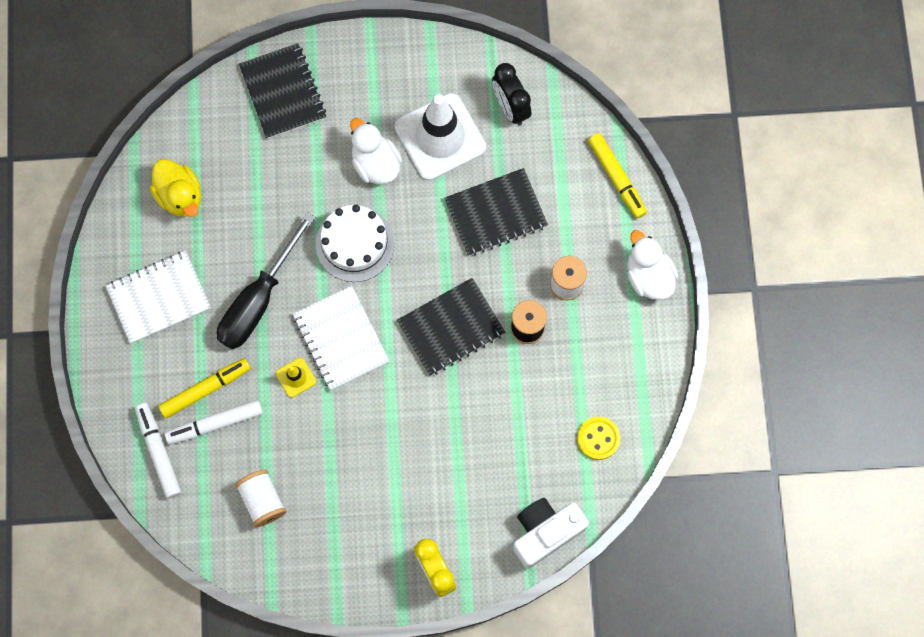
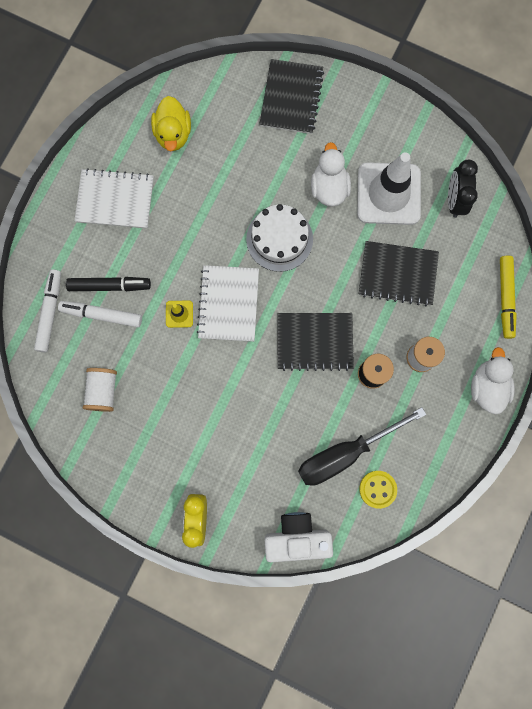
camera: 30 degrees right, 5 degrees up
(205, 389) = (109, 286): yellow marker -> black marker
(259, 299) = (186, 241): black screwdriver -> black screwdriver (345, 453)

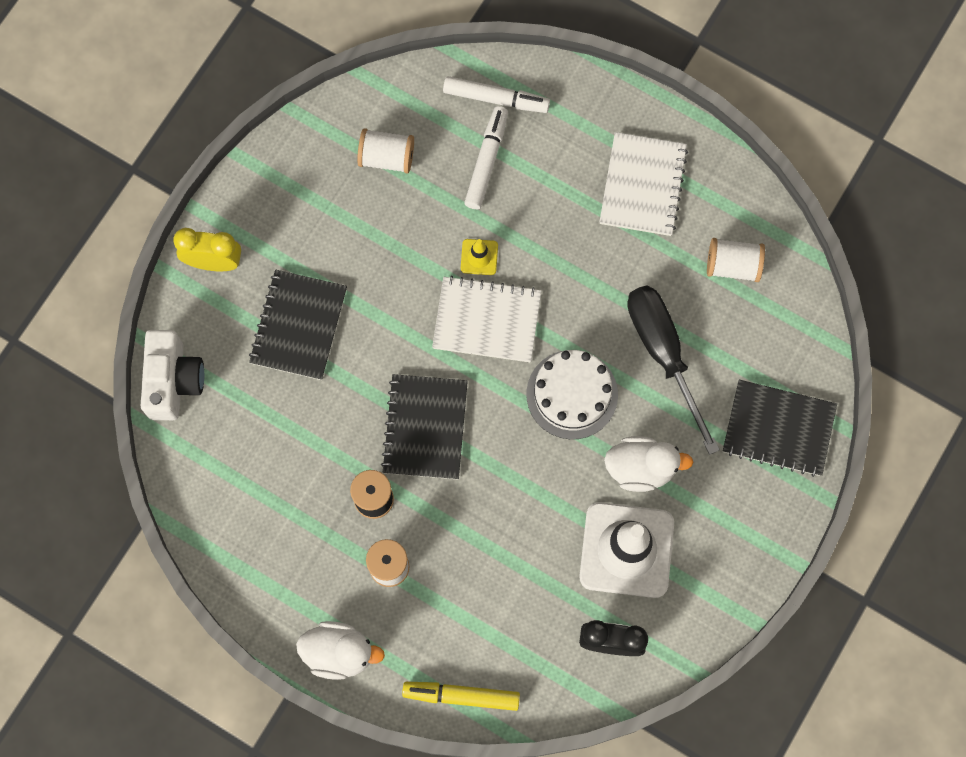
camera: 95 degrees right, 5 degrees down
(109, 286) = (525, 172): black marker -> none
(173, 134) = (733, 265): yellow duck -> white spool
(345, 453) = (272, 453): black screwdriver -> black screwdriver (663, 354)
(377, 489) = (221, 489): yellow button -> none
(397, 274) = (509, 549): black notebook -> black notebook (298, 326)

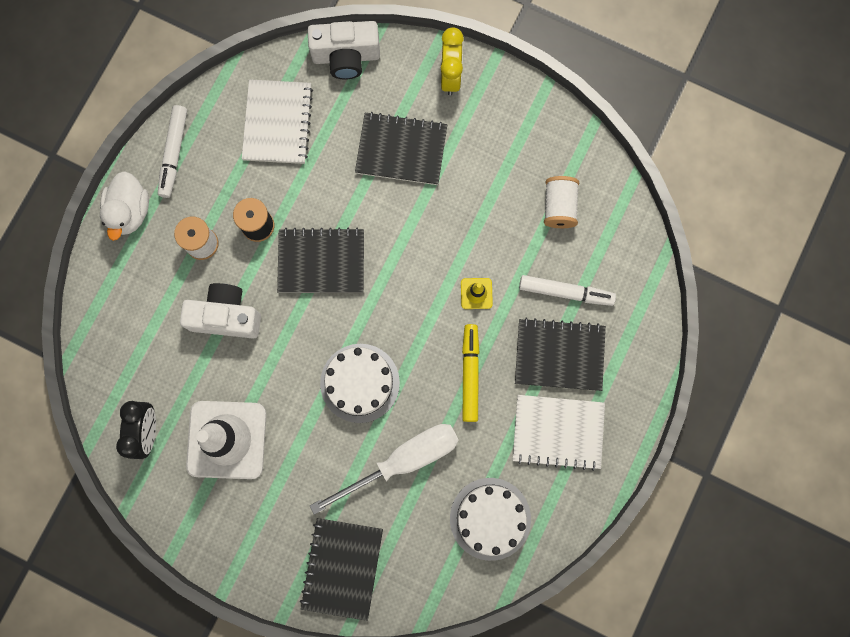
camera: 85 degrees right, 5 degrees up
(461, 696) = (99, 312): yellow marker -> yellow marker (470, 374)
(480, 543) = (226, 316): none -> white camera
(487, 320) = (419, 305): white notebook -> white notebook (277, 123)
(496, 98) = (625, 295): white marker -> white marker (174, 153)
(557, 175) = (559, 355): none -> black notebook
(641, 468) = (298, 447): white duck -> none
(663, 354) = (402, 461): black screwdriver -> white screwdriver
(733, 265) = (490, 518): white spool -> white cake

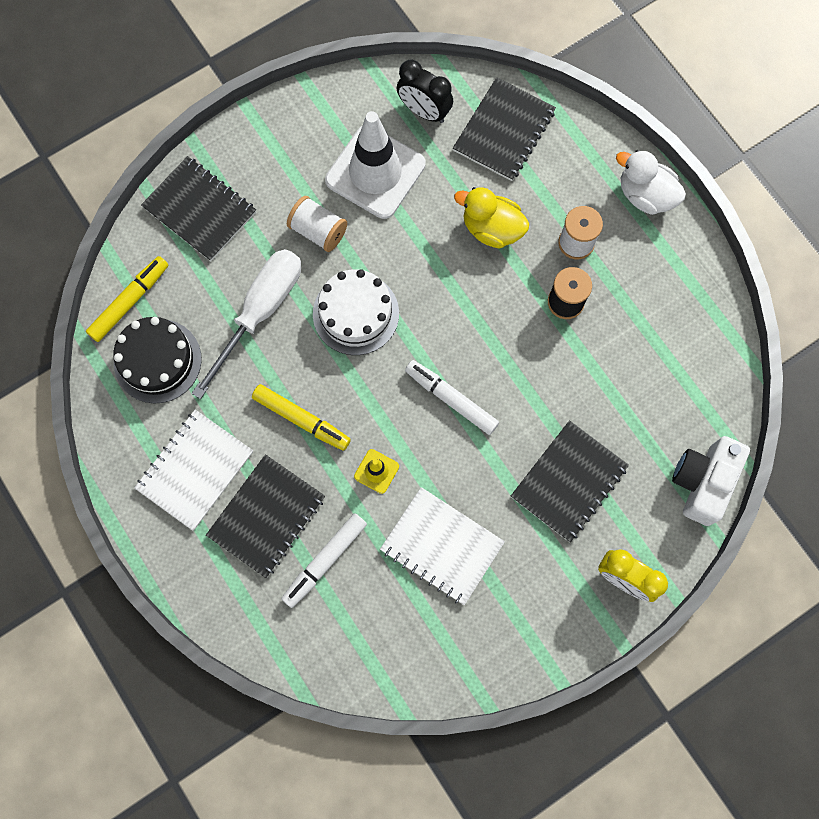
camera: 120 degrees right, 5 degrees down
(174, 153) = (684, 262): white marker -> white marker (451, 399)
(226, 316) = (491, 229): white camera -> yellow duck
(277, 123) = (664, 375): white notebook -> white notebook (442, 546)
(321, 262) = (495, 341): black notebook -> black notebook (504, 131)
(402, 461) = (260, 312): white screwdriver -> white screwdriver turned 150 degrees counterclockwise
(455, 575) = (130, 301): none -> yellow marker
(490, 518) = (157, 361): white cake -> black cake
(559, 207) = (417, 608): white spool -> white spool (318, 231)

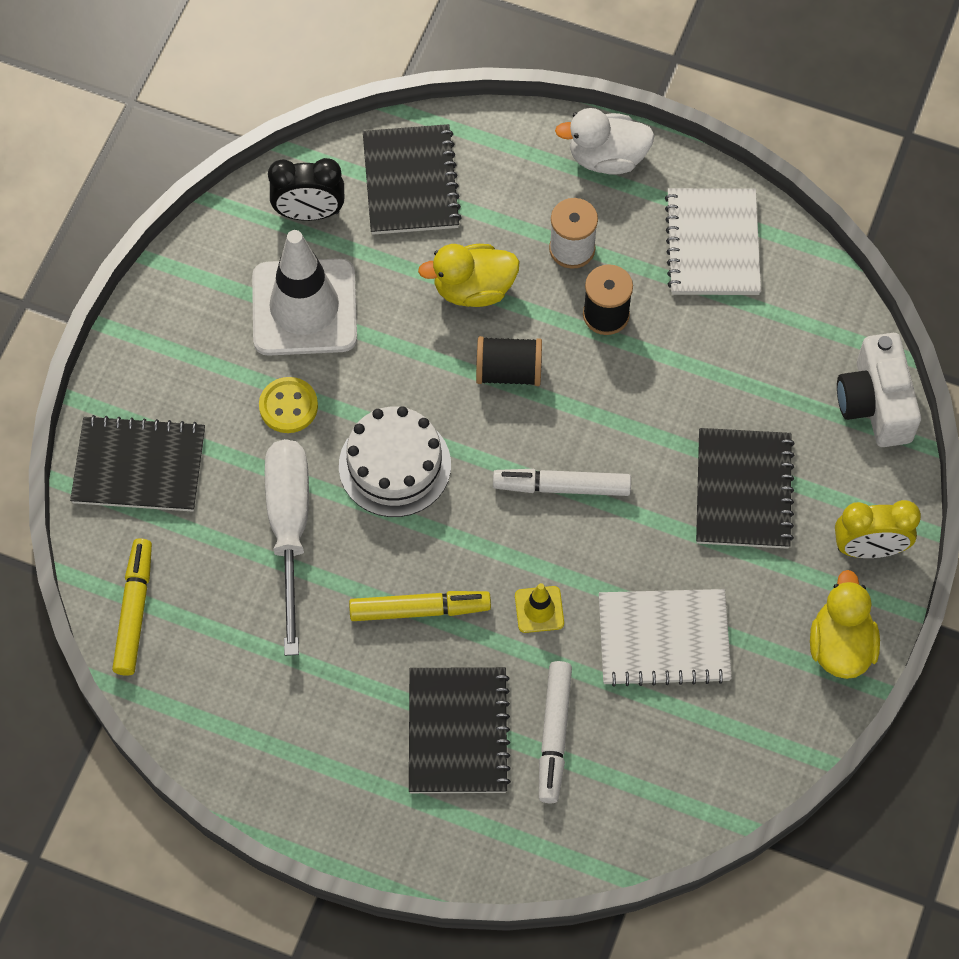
camera: 35 degrees left, 10 degrees down
(157, 361) = (214, 652): black cake -> none
(195, 470) = (344, 737): white notebook -> white notebook (712, 244)
(318, 231) = (288, 406): white spool -> yellow button
(474, 299) = (509, 371): none -> black spool
(555, 632) = (840, 645): none -> yellow duck

